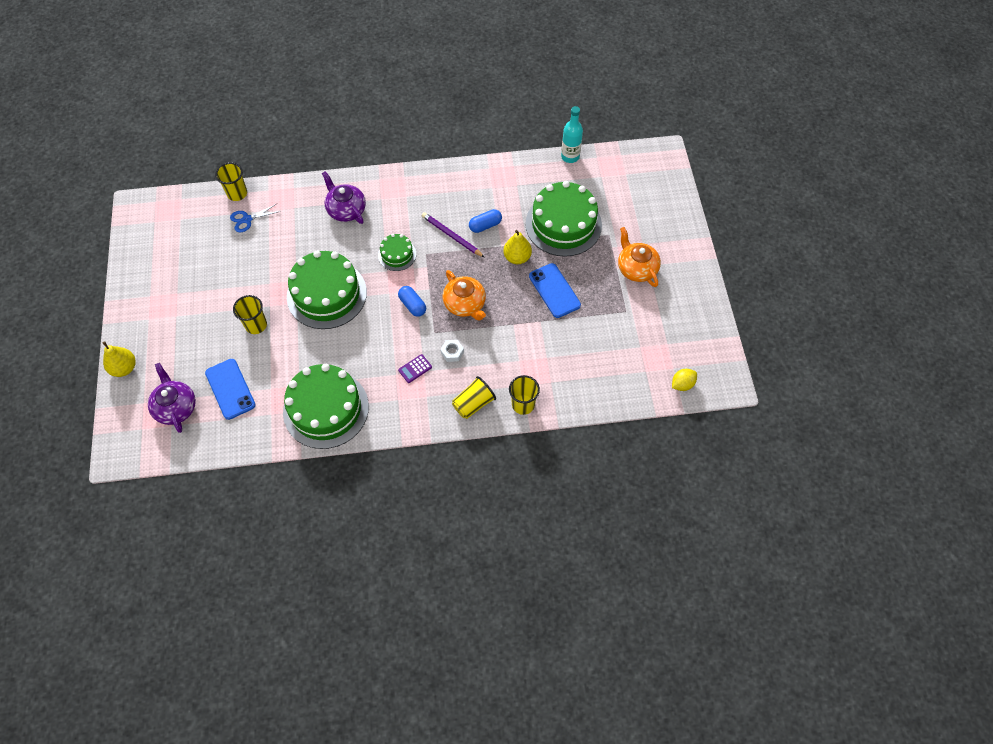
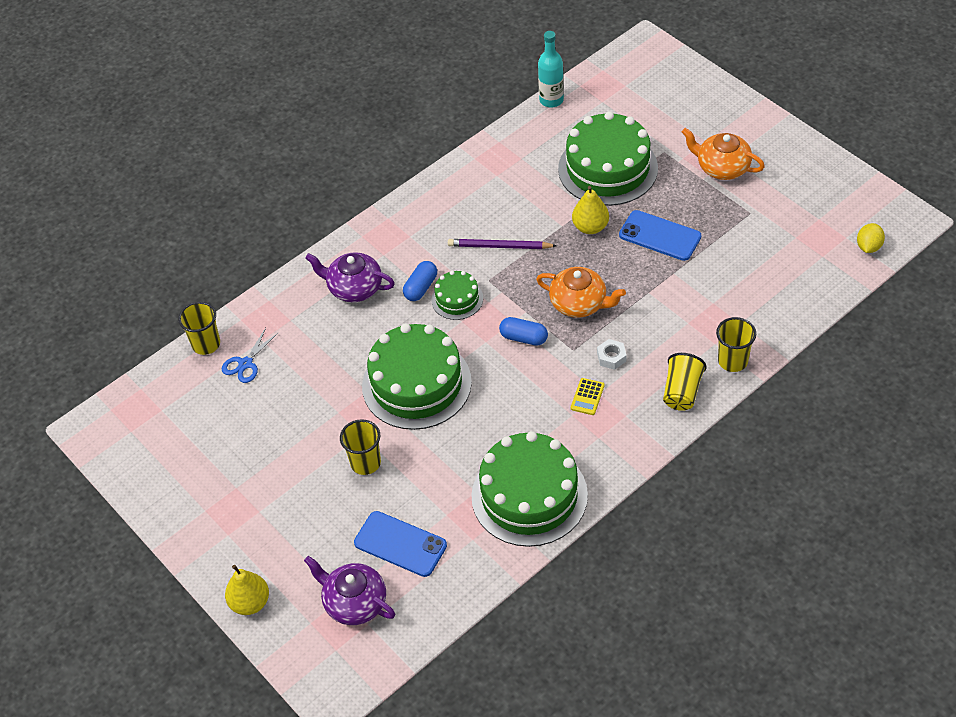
camera: 30 degrees left, 10 degrees down
(415, 369) = (587, 397): purple calculator -> yellow calculator
(485, 225) = (526, 216): blue capsule -> blue capsule (421, 287)

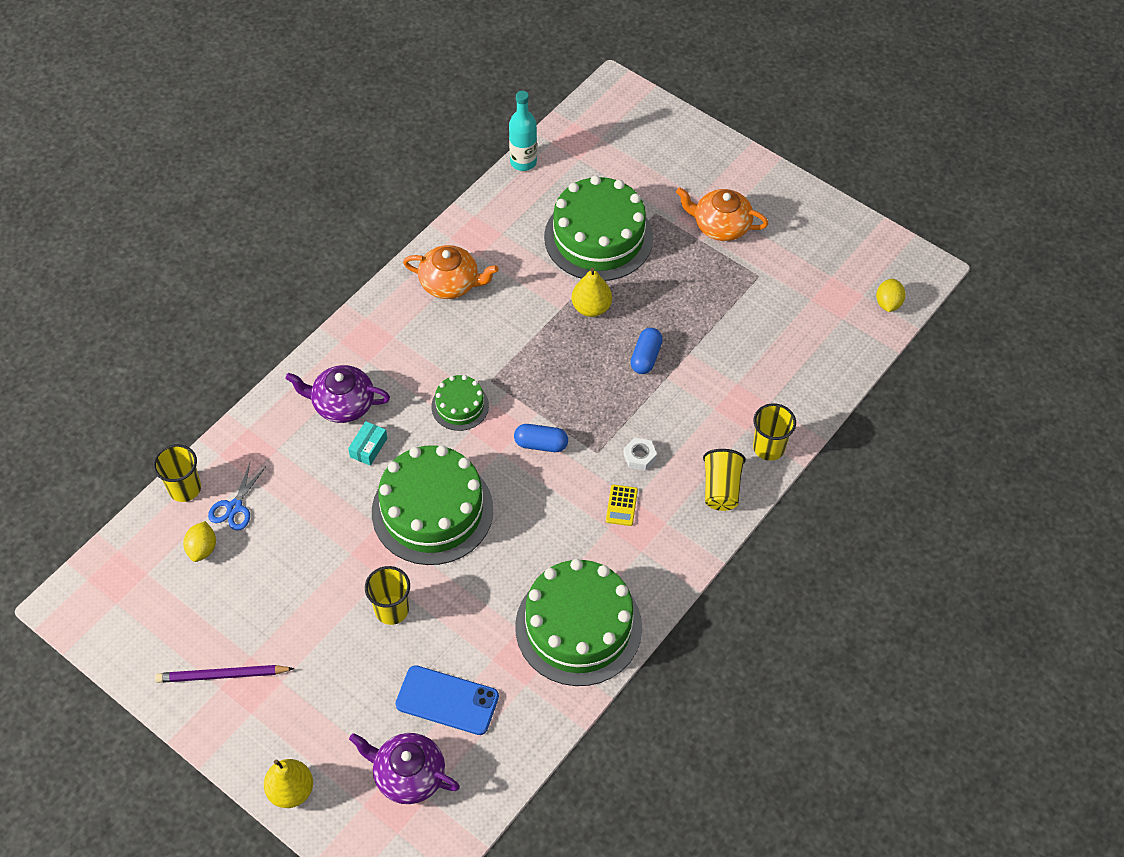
camera: 15 degrees left, 5 degrees up
(212, 395) = (202, 549): none -> yellow lemon
(370, 326) = (368, 447): none -> turquoise box
(421, 287) = (417, 396): blue capsule -> blue capsule (645, 357)
(499, 246) = (496, 340): purple pencil -> purple pencil (222, 675)
(579, 303) = (594, 398): orange teapot -> orange teapot (450, 283)
(660, 236) = (667, 311): blue phone -> none

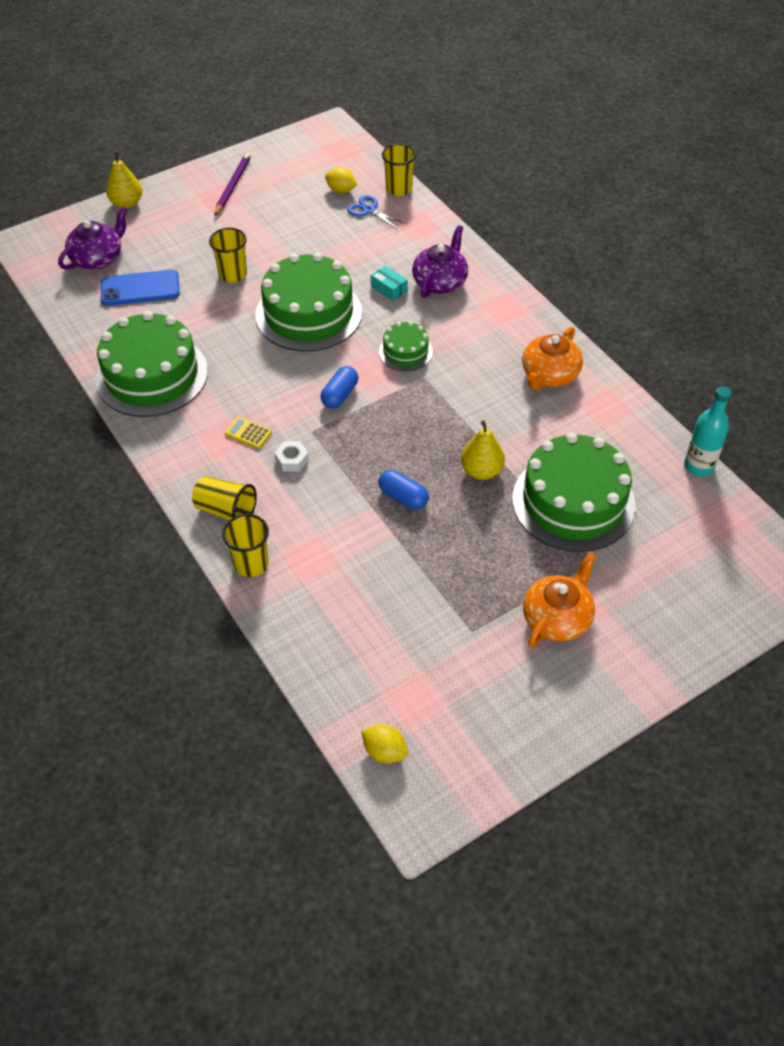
camera: 110 degrees right, 5 degrees down
(447, 700) = (140, 288): blue phone -> blue phone turned 45 degrees clockwise

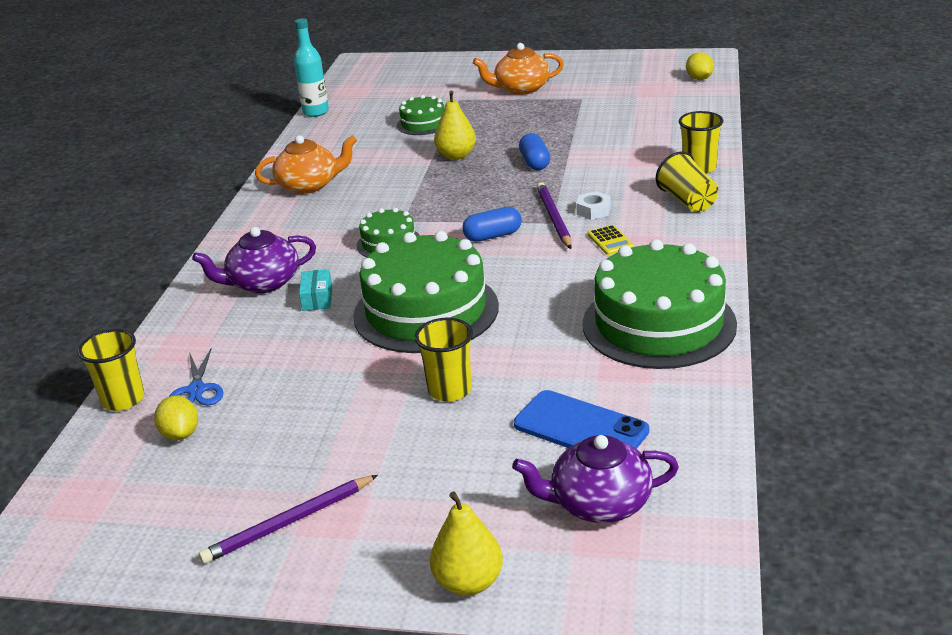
camera: 135 degrees left, 20 degrees down
(314, 436) = (553, 218): none -> purple pencil
(573, 502) = (423, 124): green cake -> green cake, size x0.49

